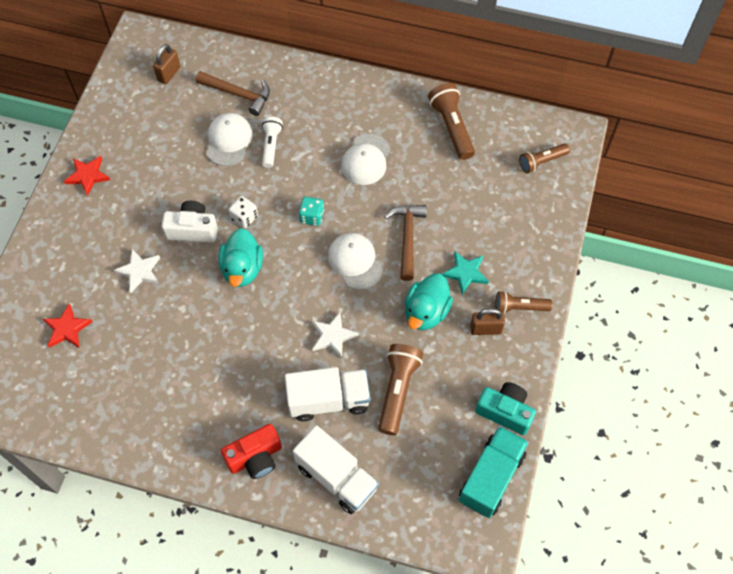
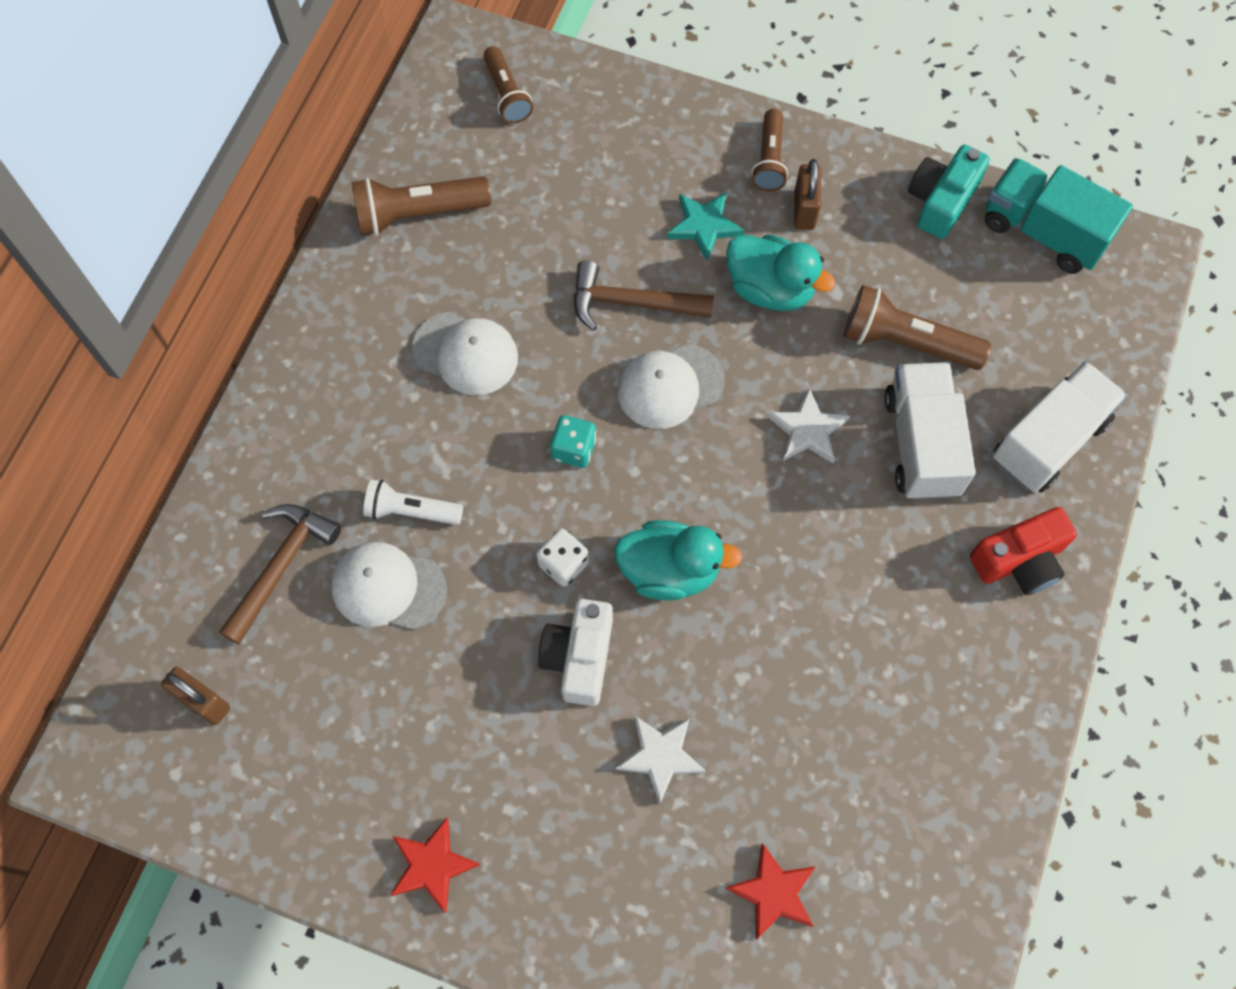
camera: 85 degrees left, 5 degrees up
(255, 457) = (1019, 561): red camera -> red camera turned 90 degrees clockwise

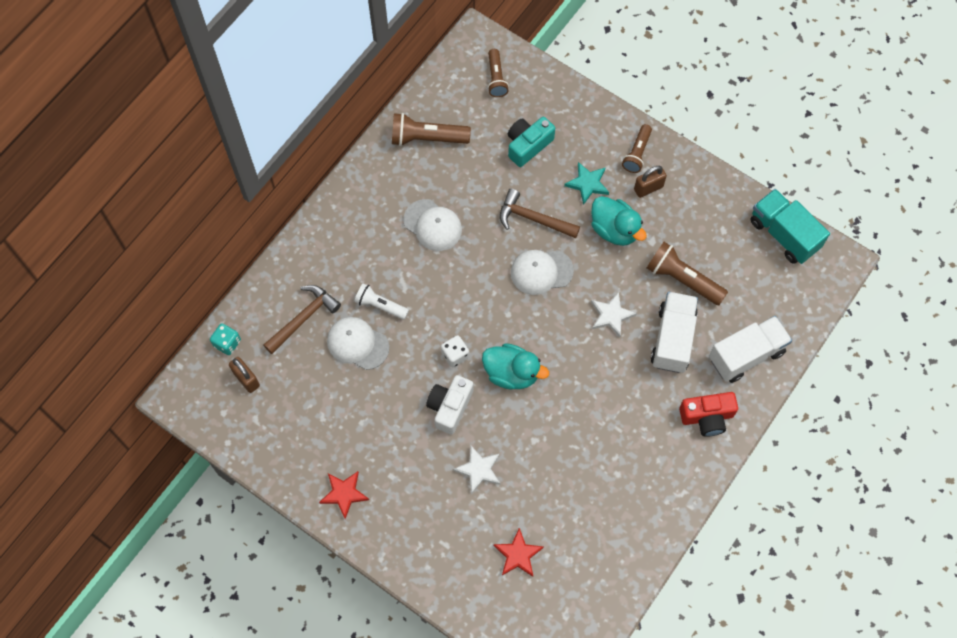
camera: 15 degrees right, 0 degrees up
(574, 449) = (478, 294): turquoise dice -> turquoise dice (227, 343)
(804, 210) = (648, 188): brown padlock -> brown padlock turned 45 degrees clockwise
(941, 201) = (729, 202): turquoise camera -> turquoise camera (528, 145)

